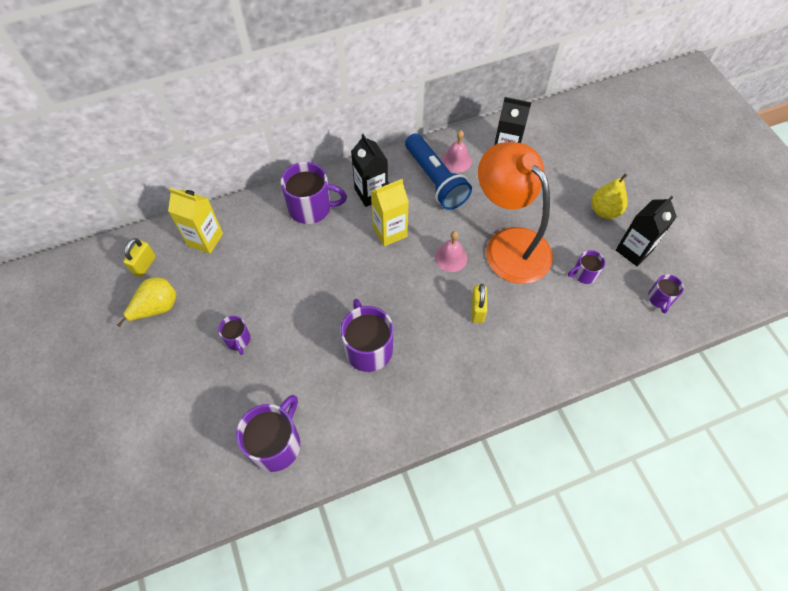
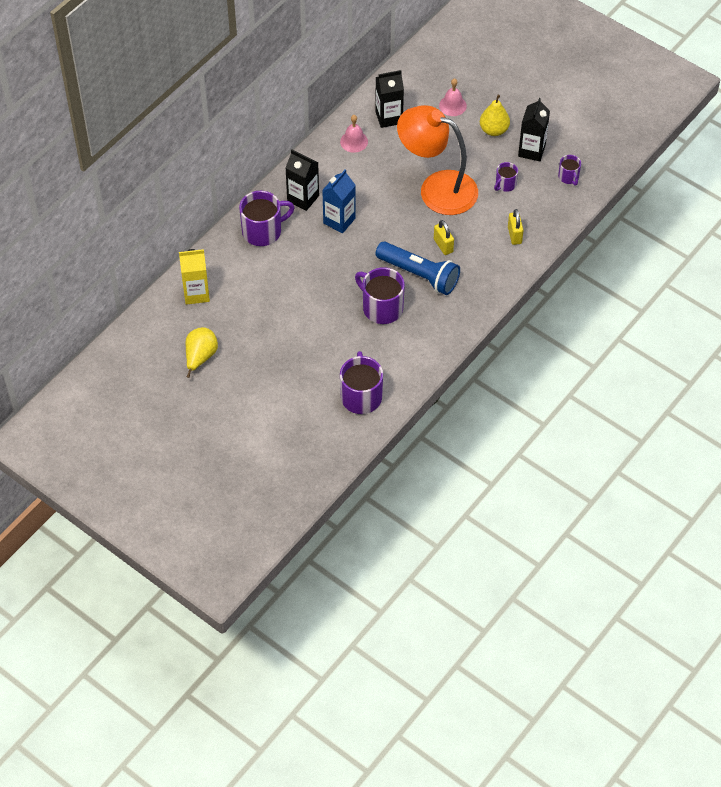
camera: 30 degrees left, 5 degrees down
(144, 265) = (163, 334): yellow padlock -> yellow padlock (514, 235)
(238, 340) = (281, 348): purple mug -> none
(389, 232) = (339, 221): yellow carton -> blue carton
(435, 180) = (347, 165): blue flashlight -> blue flashlight (419, 275)
(451, 257) = (399, 218): pink bell -> pink bell (452, 105)

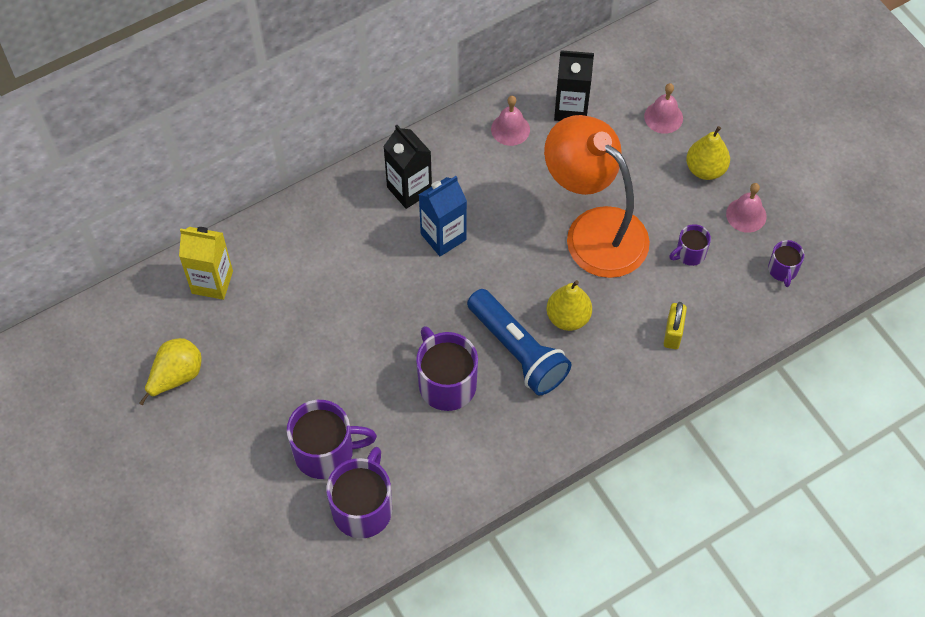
camera: 20 degrees right, 5 degrees up
(263, 231) = (337, 220): purple mug -> purple mug (325, 452)
(443, 245) = (568, 318): yellow padlock -> yellow pear
(531, 150) = (746, 215): black carton -> pink bell

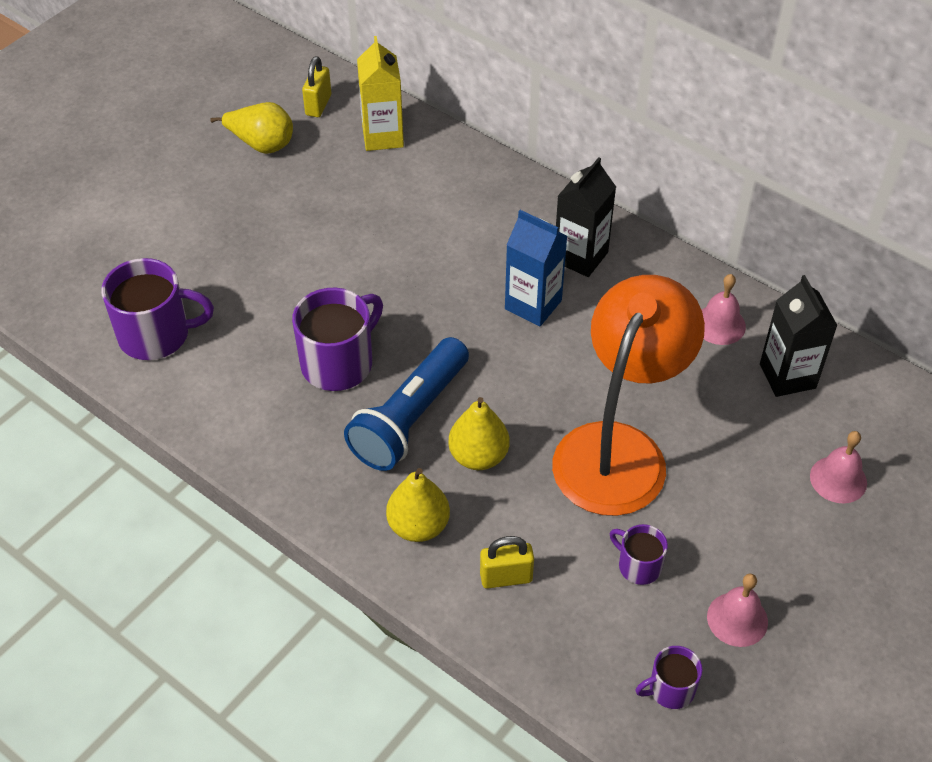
camera: 70 degrees right, 10 degrees down
(148, 319) = (318, 105): none -> yellow padlock
(325, 452) = (214, 284): purple mug -> none
(705, 169) = (783, 550): yellow pear -> yellow pear (418, 526)

